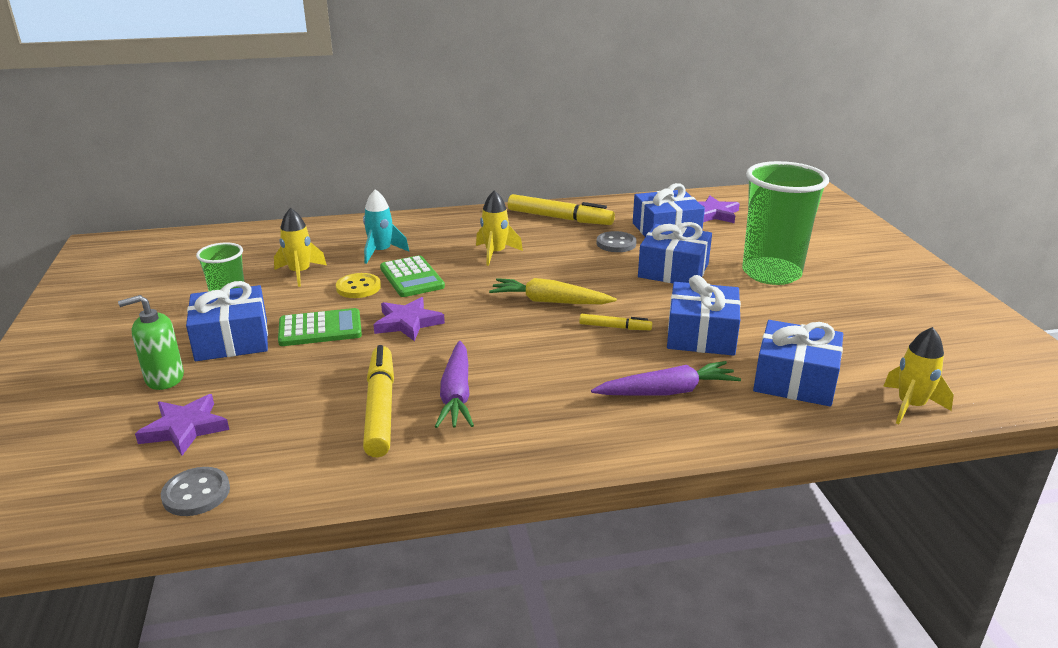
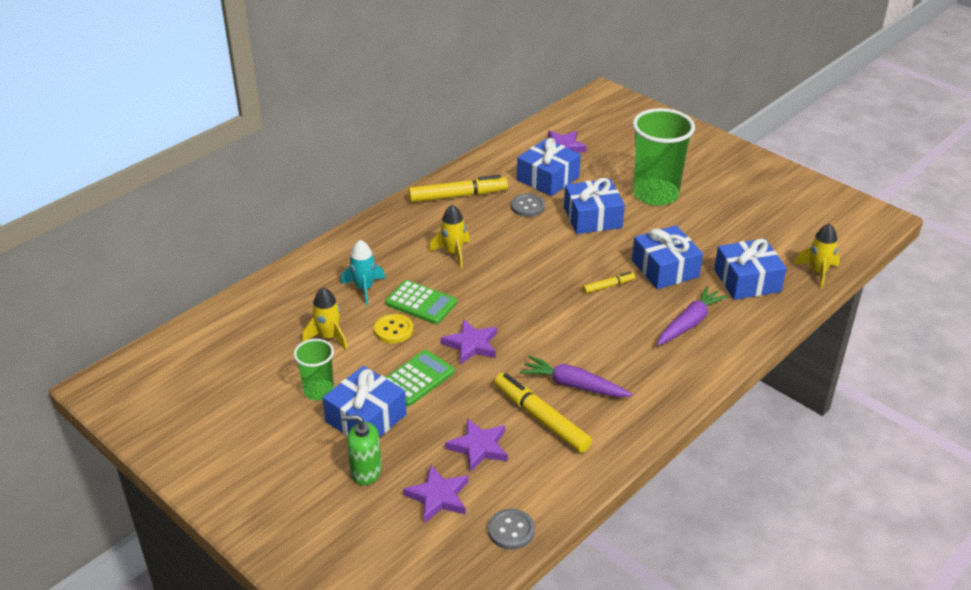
camera: 35 degrees left, 10 degrees up
(164, 378) = (365, 471): green soap dispenser -> green soap dispenser turned 60 degrees clockwise
(285, 405) = (478, 447): none -> purple star
(456, 394) = (574, 385): purple carrot -> purple carrot turned 150 degrees clockwise
(550, 301) = (544, 282): yellow carrot -> none

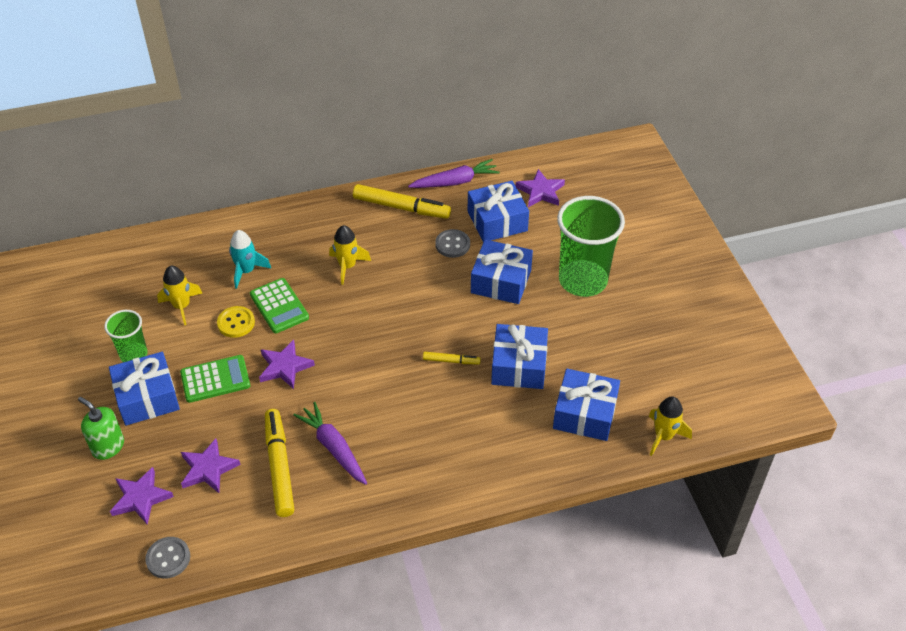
camera: 30 degrees right, 10 degrees up
(689, 323) = (489, 434): purple carrot -> purple carrot (455, 182)

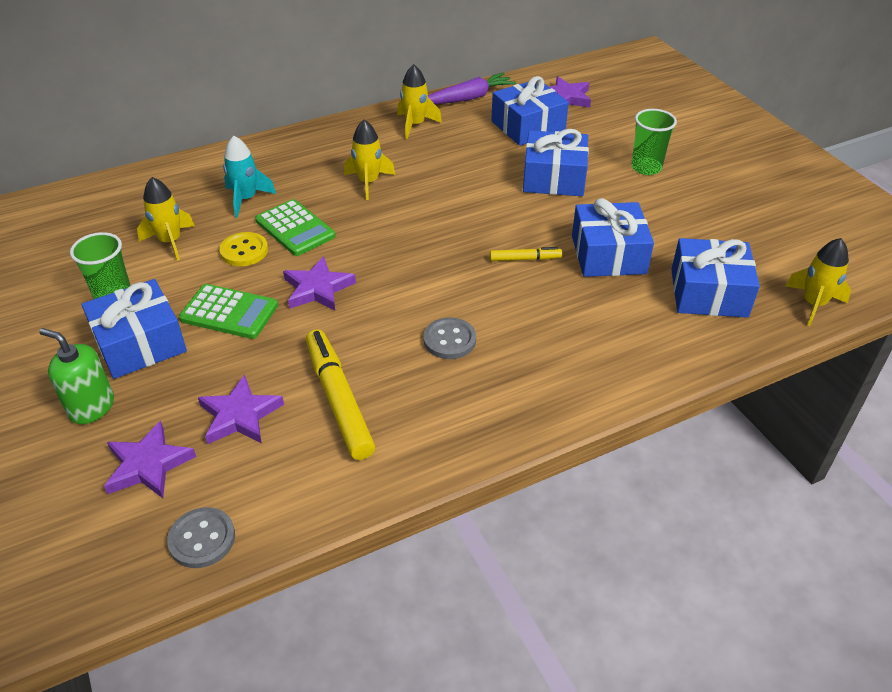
camera: 10 degrees left, 5 degrees down
(215, 379) = (229, 312): green calculator -> green calculator turned 45 degrees clockwise
(334, 448) = (406, 369): purple carrot -> none
(401, 207) = (415, 125): yellow marker -> yellow rocket
(452, 244) = (485, 151): grey button -> grey button (449, 340)
(583, 280) = (646, 167): green cup -> green cup, size x0.53

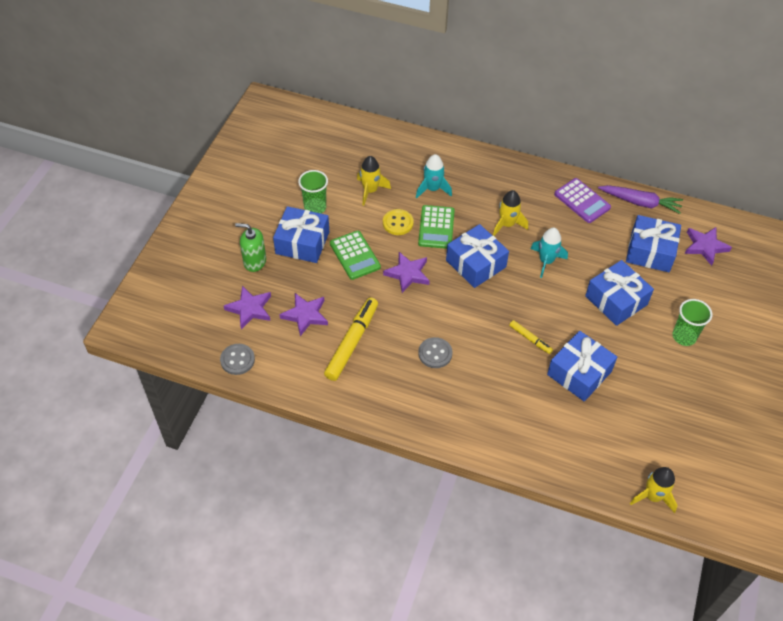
camera: 45 degrees right, 10 degrees up
(91, 407) = (254, 261): green soap dispenser -> green soap dispenser turned 60 degrees counterclockwise
(415, 125) = (582, 201): yellow rocket -> purple calculator
(448, 188) = (546, 261): none -> turquoise rocket
(708, 293) = (602, 440): blue gift -> blue gift (476, 264)

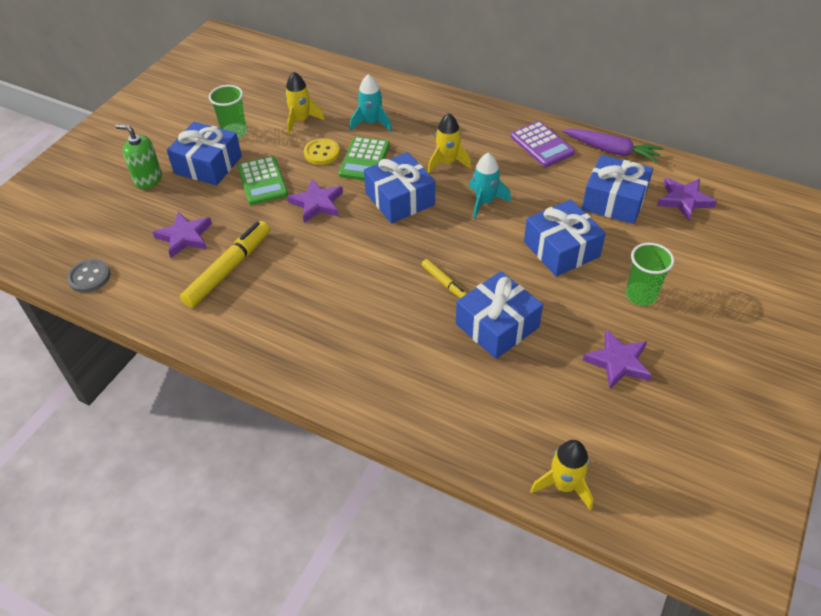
camera: 10 degrees right, 5 degrees down
(250, 309) = (124, 225): purple star -> purple star (618, 362)
(435, 353) = (323, 289): grey button -> none

